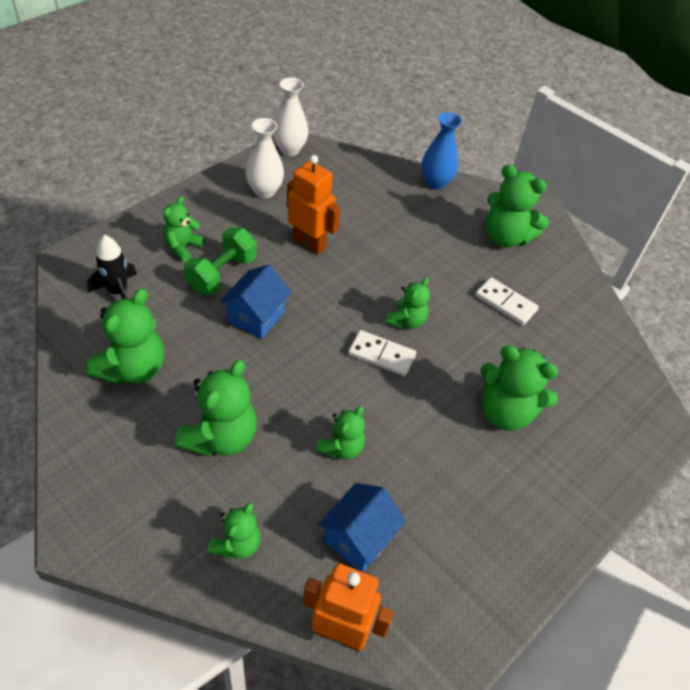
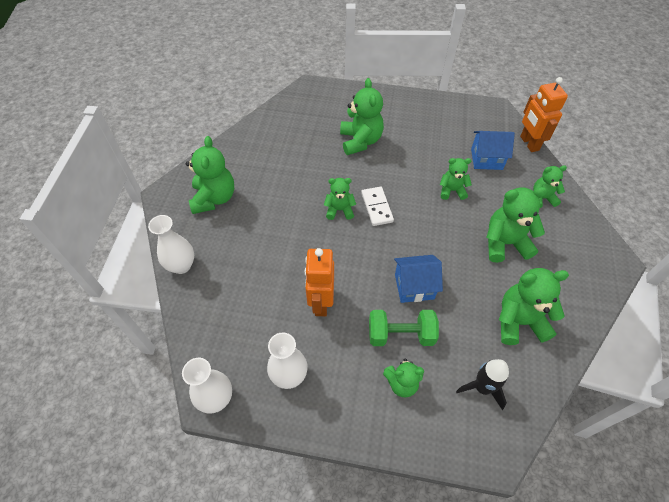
camera: 120 degrees left, 5 degrees up
(435, 183) = (181, 265): blue vase -> white vase
(505, 303) = (279, 173): white domino -> none

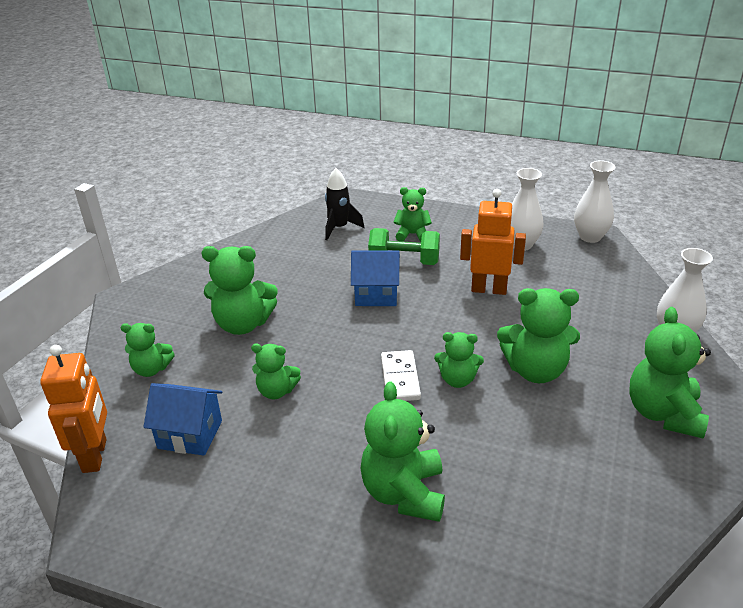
camera: 170 degrees left, 20 degrees down
(320, 303) = (489, 289): orange robot -> orange robot turned 90 degrees counterclockwise
(519, 321) = (276, 262): green teddy bear -> green teddy bear (535, 370)

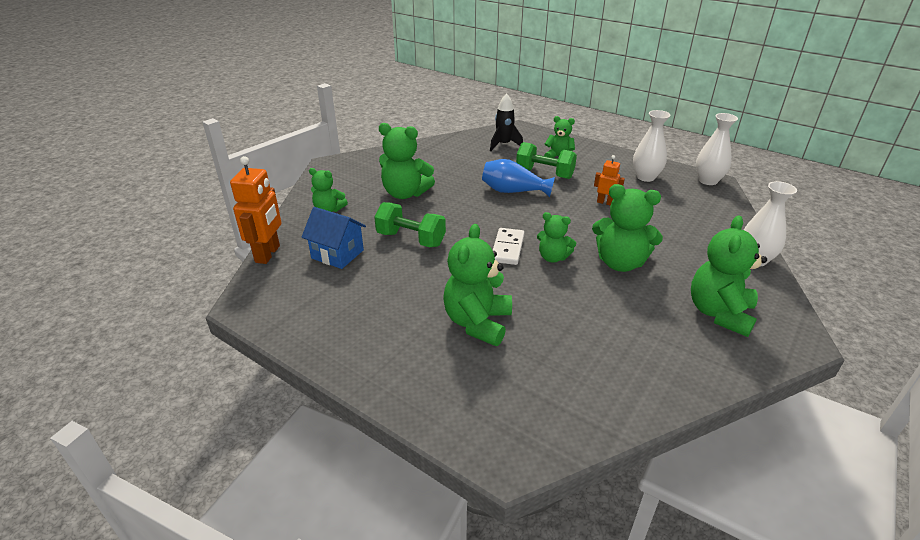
camera: 15 degrees right, 0 degrees up
(276, 391) = (411, 239): green teddy bear -> green dumbbell
(376, 294) = (513, 191): blue house -> blue vase
(489, 289) = (605, 202): orange robot -> orange robot, size x0.56

